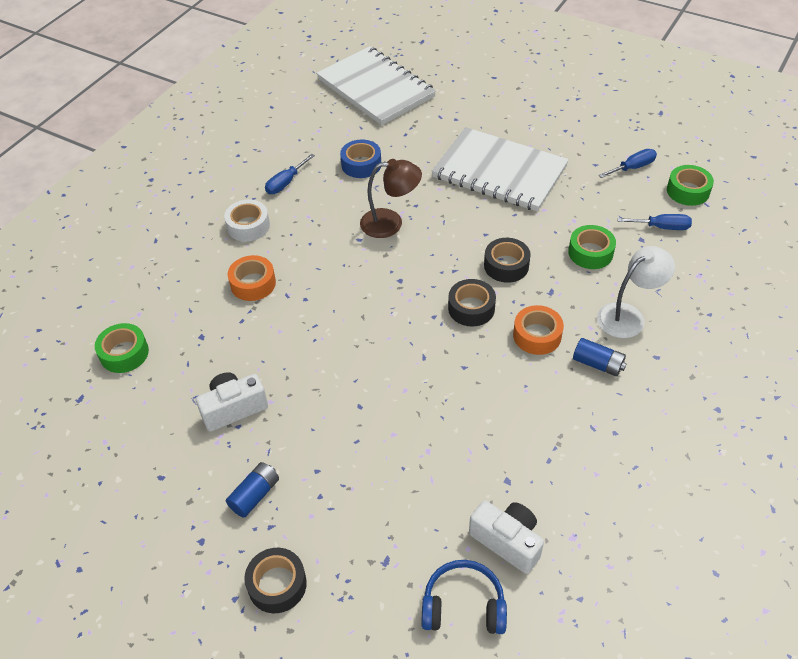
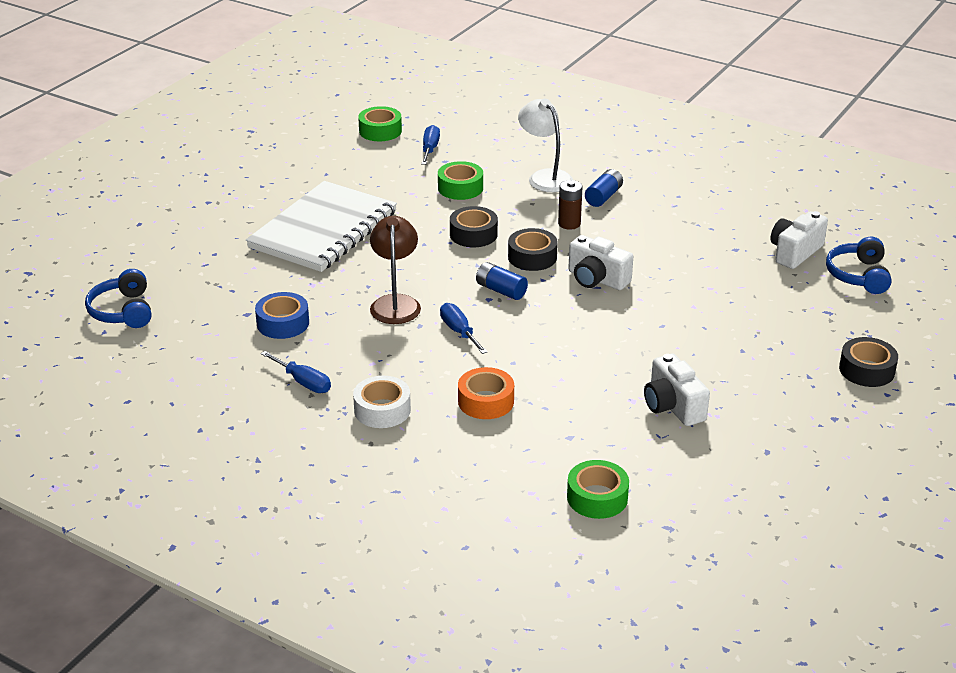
camera: 90 degrees left, 15 degrees down
(255, 495) = (777, 387): blue battery -> blue battery (501, 290)
(375, 88) = (123, 311): white notebook -> blue headphones
(436, 356) = (596, 279): none -> white camera
(537, 335) = (569, 224): orange tape -> brown battery
(633, 167) = (337, 154): blue screwdriver -> blue screwdriver (459, 332)

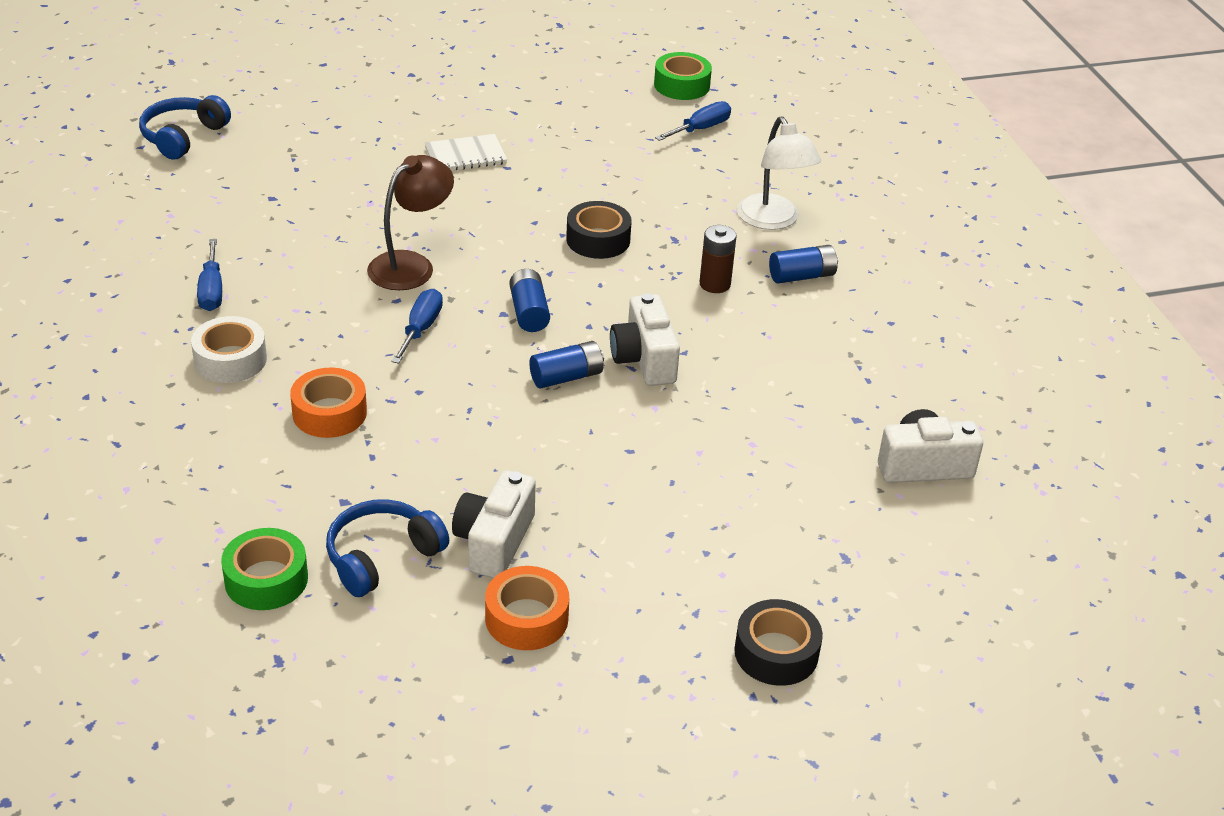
camera: 40 degrees right, 5 degrees up
(283, 323) = (285, 224): blue tape -> none
(323, 230) = (465, 155): white notebook -> white notebook, size x0.43
(460, 188) = (665, 185): green tape -> none
(532, 257) = (617, 297): black tape -> none
(545, 177) = (773, 220): white lamp -> white lamp turned 150 degrees clockwise
(574, 310) = (566, 377): none -> blue battery
(745, 429) = (526, 618): none -> orange tape
(858, 275) = (958, 540): blue headphones -> blue headphones (382, 557)

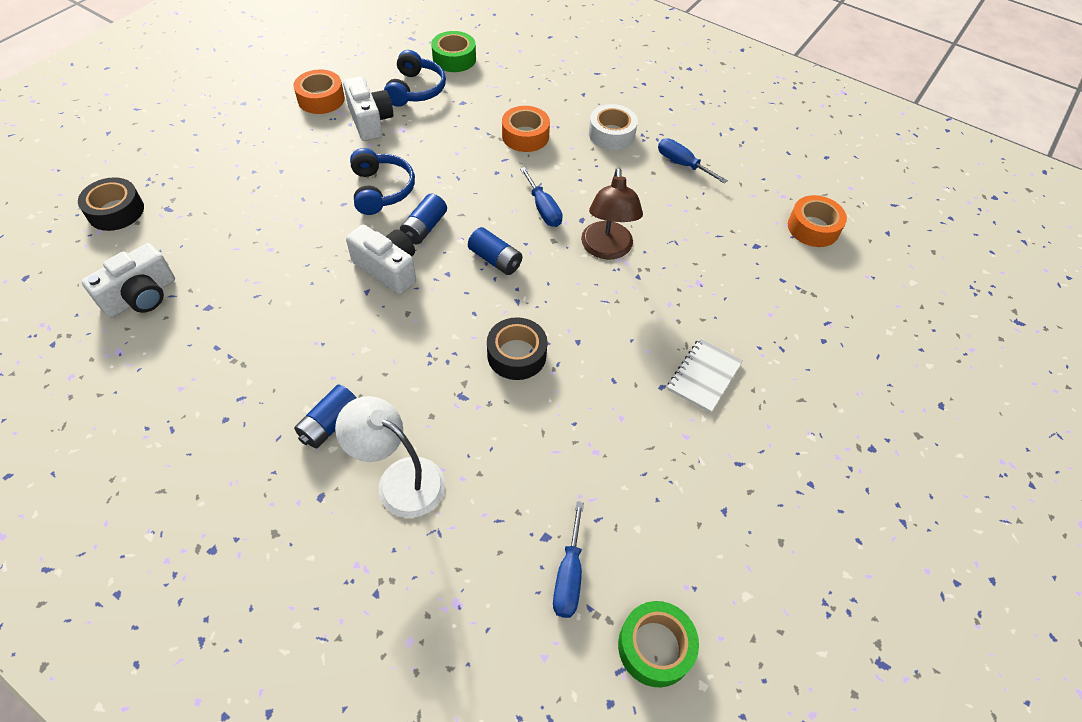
camera: 140 degrees right, 15 degrees up
(183, 137) = (883, 257): blue headphones -> blue headphones (381, 190)
(197, 182) = (813, 228): none -> orange tape
(715, 284) = (393, 367): brown battery -> none
(776, 652) = (181, 143): black tape -> black tape (116, 211)

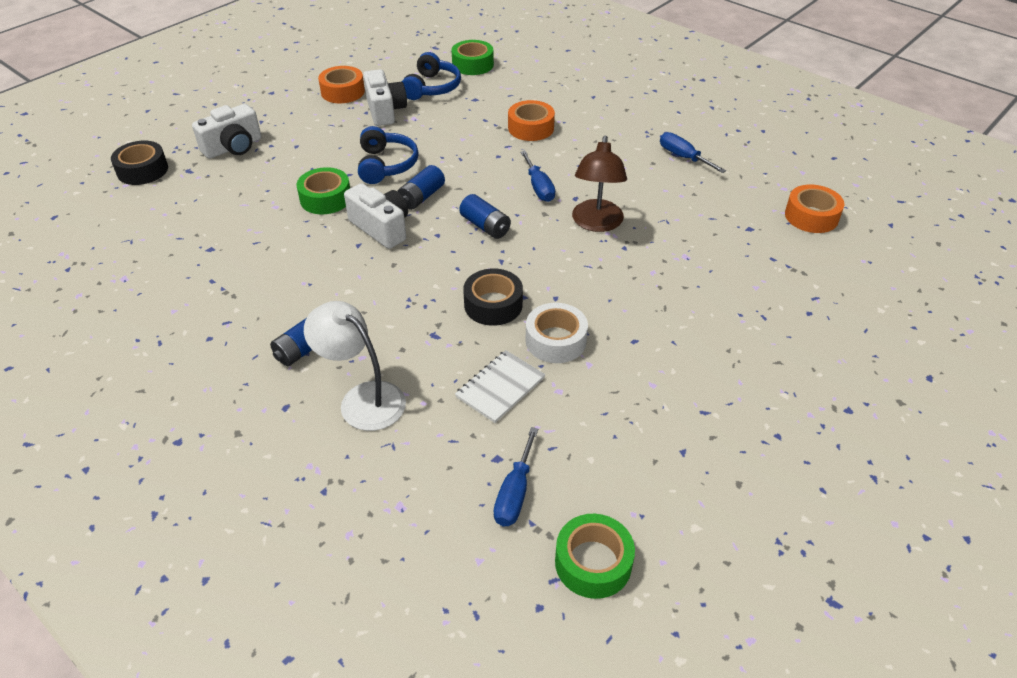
camera: 10 degrees right, 10 degrees down
(141, 296) = (152, 237): white camera -> white camera (233, 147)
(323, 236) = (325, 198): none -> green tape
(611, 134) = (616, 130): white tape -> white tape (555, 340)
(704, 376) = (679, 335): white notebook -> white notebook (500, 388)

